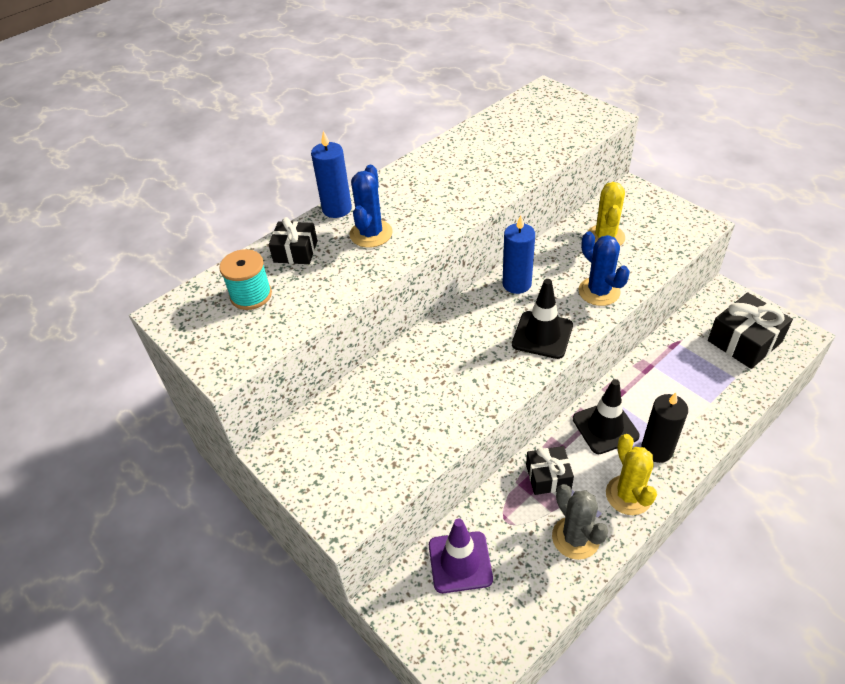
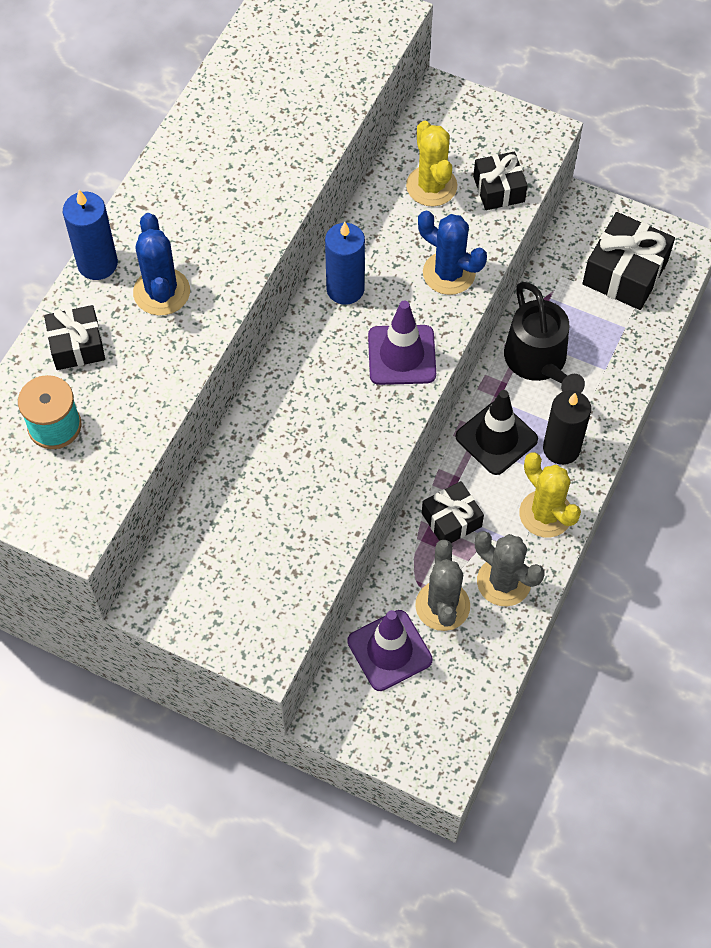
camera: 25 degrees left, 15 degrees up
(517, 540) = (442, 606): none -> grey cactus
(542, 335) = (401, 355): black traffic cone -> purple traffic cone
(656, 249) = (499, 189): none -> black gift
(656, 383) = (538, 361): none -> black watering can

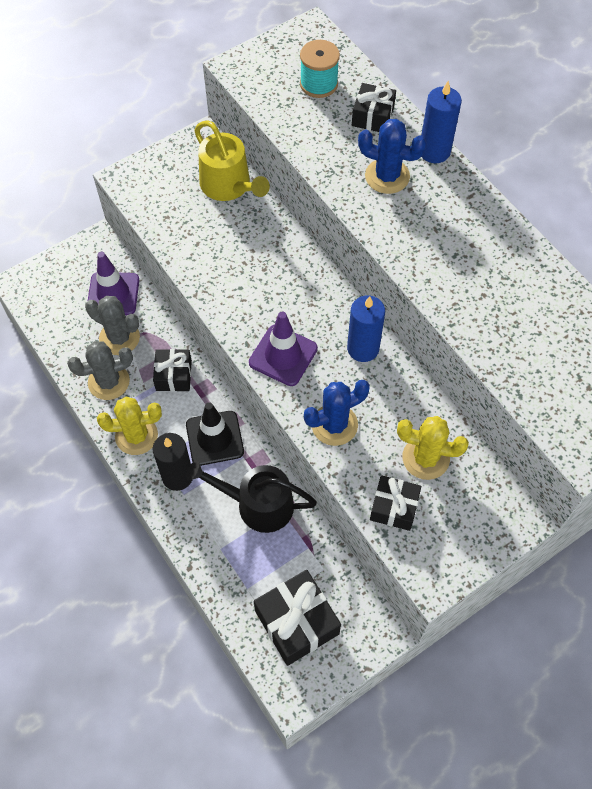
camera: 120 degrees right, 0 degrees up
(207, 530) = (229, 185): none -> yellow watering can

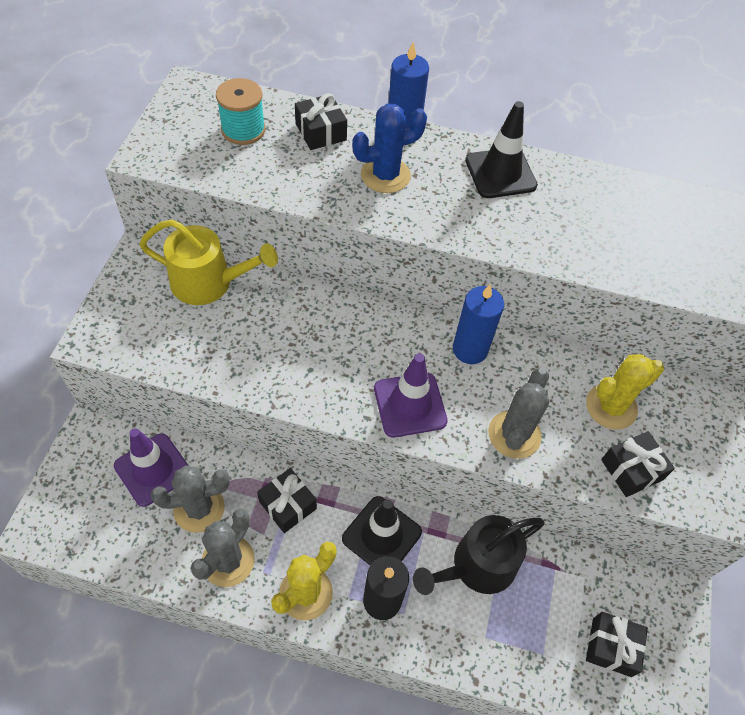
camera: 45 degrees left, 5 degrees down
(297, 622) = (611, 647): black gift -> black gift, size x0.62
(334, 425) = (514, 434): blue cactus -> grey cactus
(477, 226) = (500, 173): none -> black traffic cone

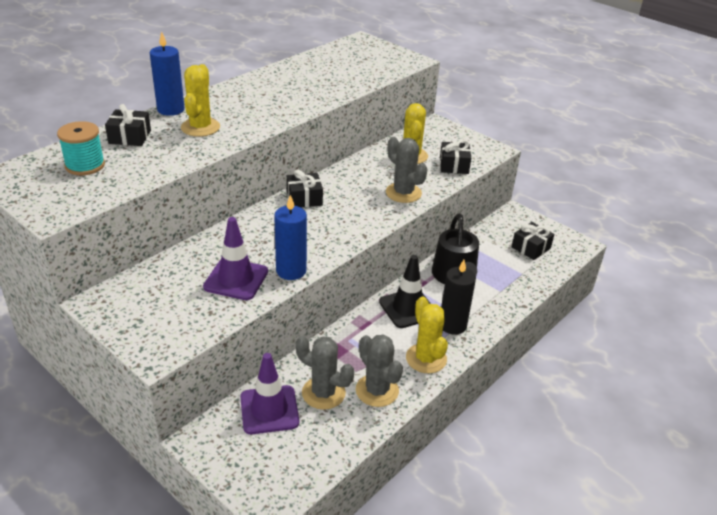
camera: 60 degrees left, 20 degrees down
(199, 508) = (323, 393): grey cactus -> grey cactus turned 75 degrees counterclockwise
(209, 282) = (164, 274): yellow watering can -> none
(288, 505) = (355, 344): black gift -> black gift (304, 198)
(385, 175) = (200, 127): blue cactus -> yellow cactus
(410, 405) = (352, 222): purple traffic cone -> purple traffic cone (236, 279)
(470, 349) = (331, 185): blue candle -> blue candle (291, 271)
(500, 173) = (245, 92): black traffic cone -> none

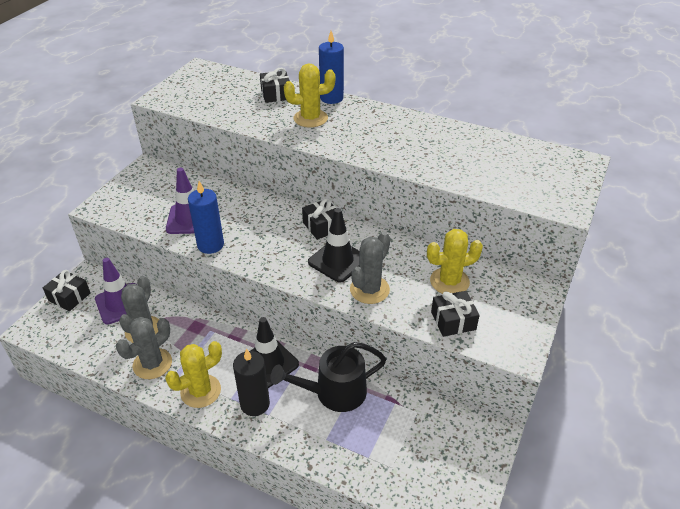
camera: 75 degrees right, 5 degrees up
(85, 165) = (225, 90): turquoise spool -> none
(358, 200) = (338, 261): none -> black traffic cone
(531, 248) = (425, 461): black gift -> black gift (69, 297)

